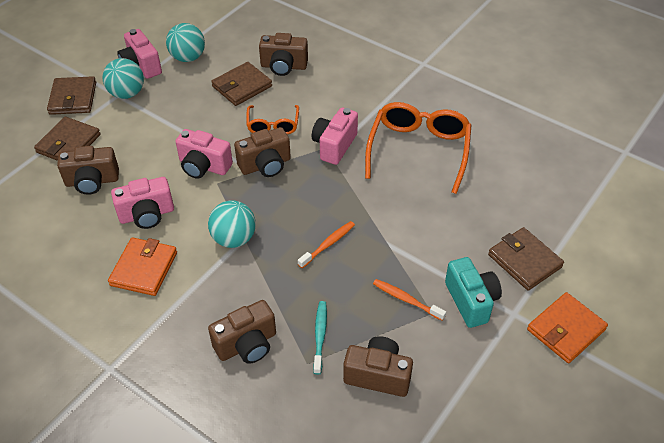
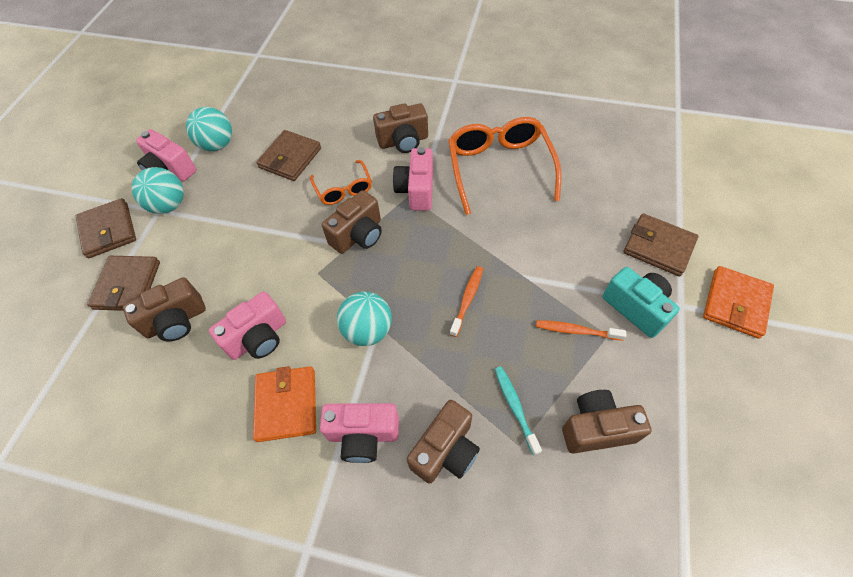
camera: 20 degrees left, 10 degrees up
(204, 166) = (294, 259): pink camera -> pink camera (363, 435)
(283, 66) = (322, 124): brown camera -> brown camera (403, 141)

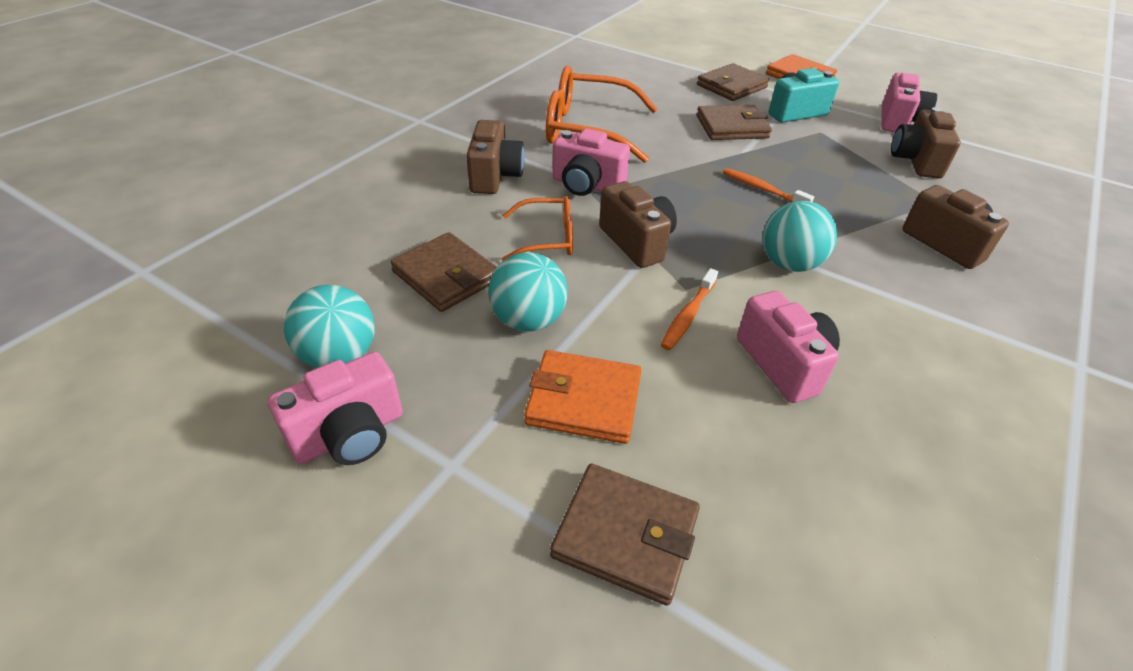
camera: 75 degrees left, 15 degrees down
(108, 230) = (456, 564): brown wallet -> brown wallet (732, 127)
(169, 205) = (449, 446): turquoise ball -> turquoise ball (528, 320)
(176, 321) = (730, 461): brown camera -> none
(286, 404) = (893, 352): orange wallet -> orange wallet (583, 400)
(363, 435) = (932, 295): pink camera -> pink camera (898, 121)
(515, 407) = (895, 194): turquoise toothbrush -> none
(576, 331) = (813, 144): orange toothbrush -> orange toothbrush (688, 315)

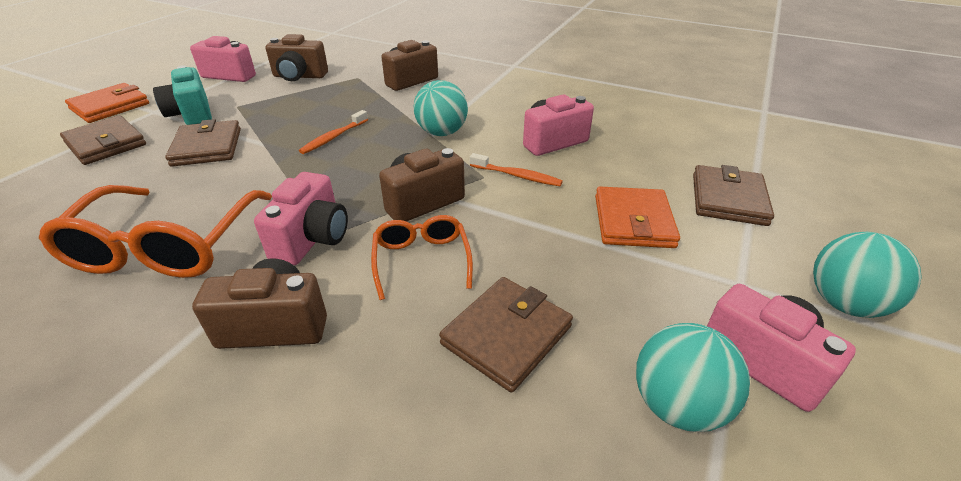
camera: 95 degrees left, 5 degrees down
(528, 320) = (556, 260): turquoise ball -> turquoise ball (844, 303)

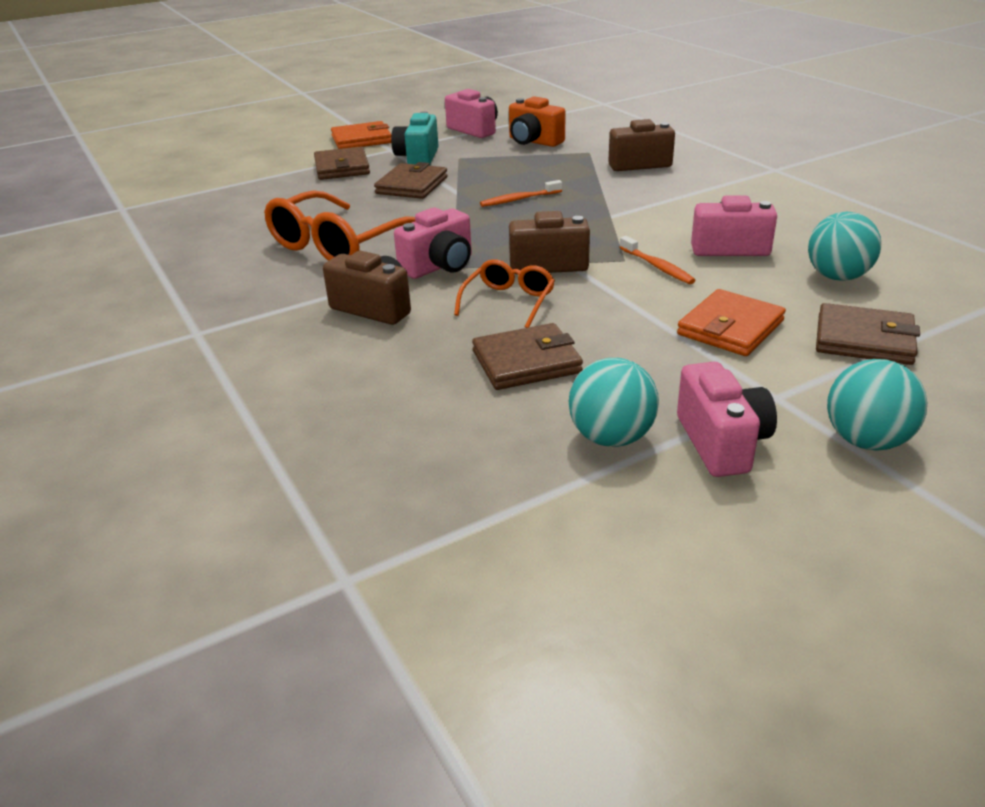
camera: 35 degrees right, 5 degrees down
(299, 76) = (534, 142): brown camera -> orange camera
(442, 133) = (622, 216): turquoise ball -> turquoise ball (837, 277)
(728, 199) = (864, 339): brown wallet -> brown wallet turned 60 degrees clockwise

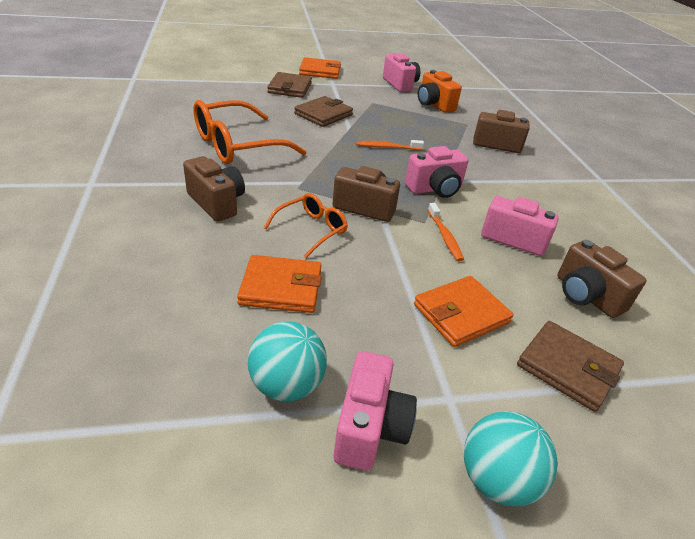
camera: 15 degrees right, 5 degrees up
(418, 158) = (345, 95): turquoise camera -> none
(439, 266) = (288, 184): pink camera -> pink camera (435, 189)
(526, 362) = (281, 287): brown wallet -> orange wallet
(837, 277) = (586, 296): turquoise ball -> brown camera

